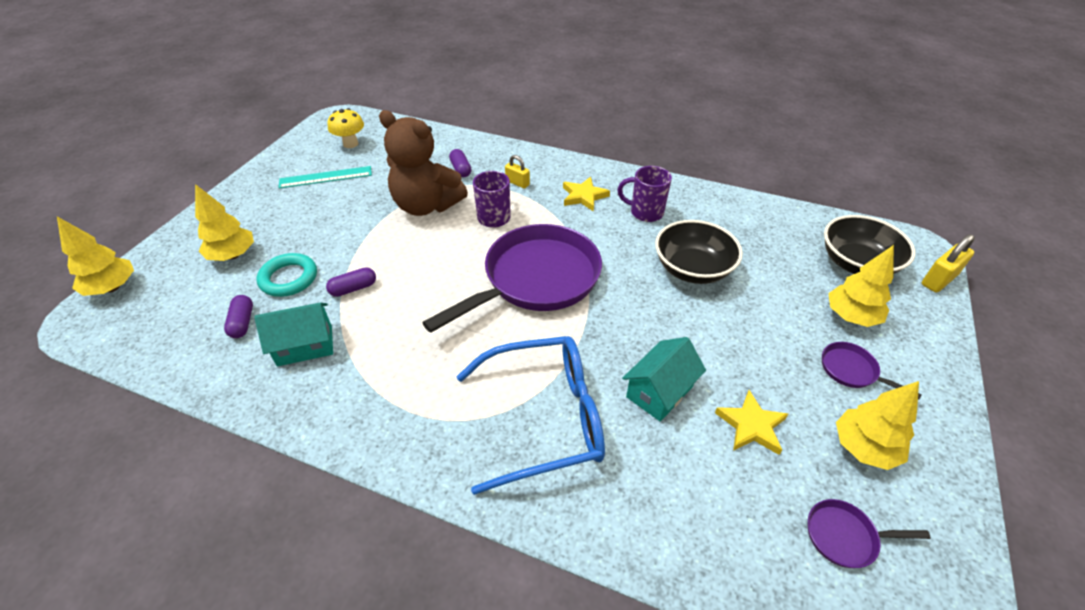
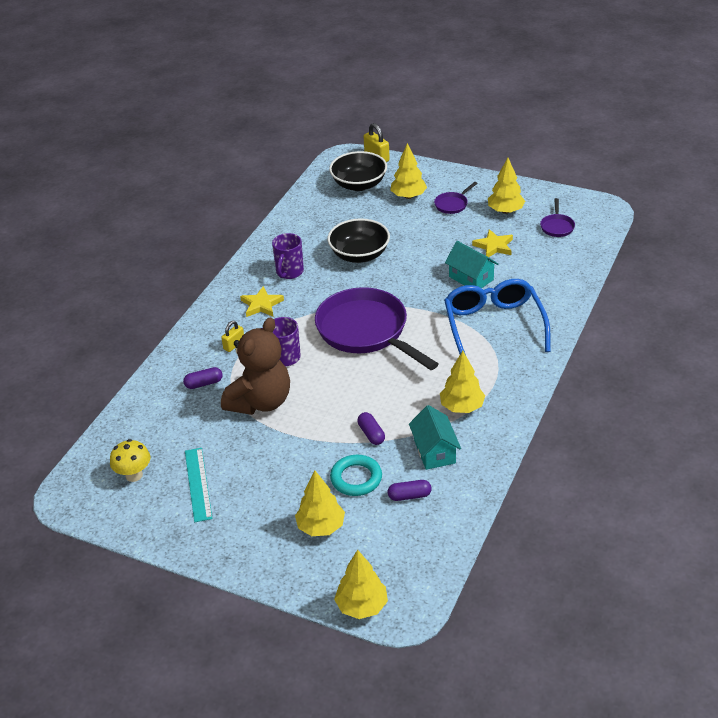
camera: 85 degrees left, 5 degrees down
(376, 375) = (462, 407): none -> yellow tree

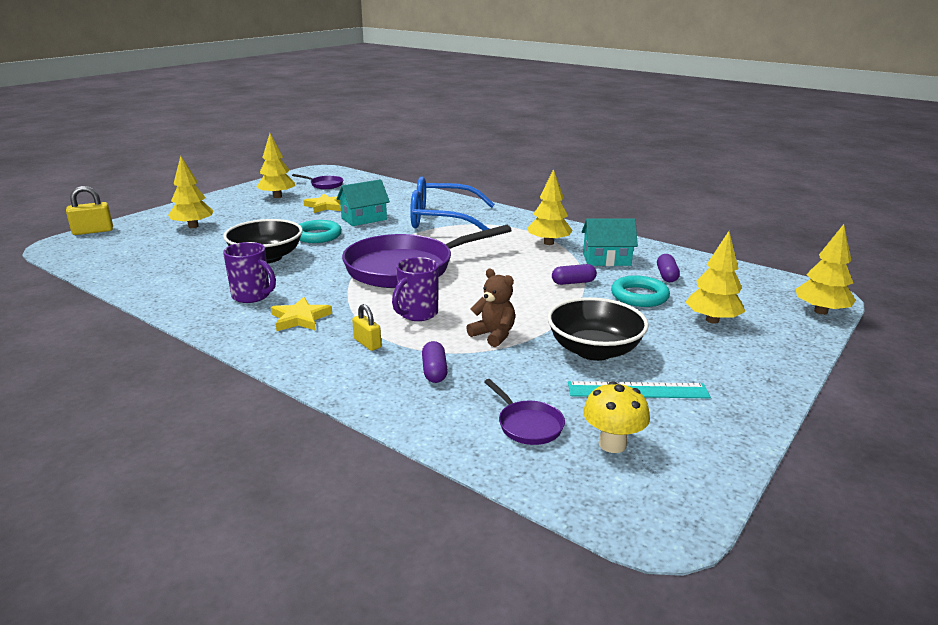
camera: 80 degrees left, 15 degrees down
(260, 402) = (493, 335): brown teddy bear -> brown teddy bear, size x0.51
(359, 184) = (131, 244): black bowl -> black bowl (594, 350)
(417, 265) = (317, 236): none -> turquoise ring
(452, 204) = (237, 212): purple pan -> purple pan (527, 425)

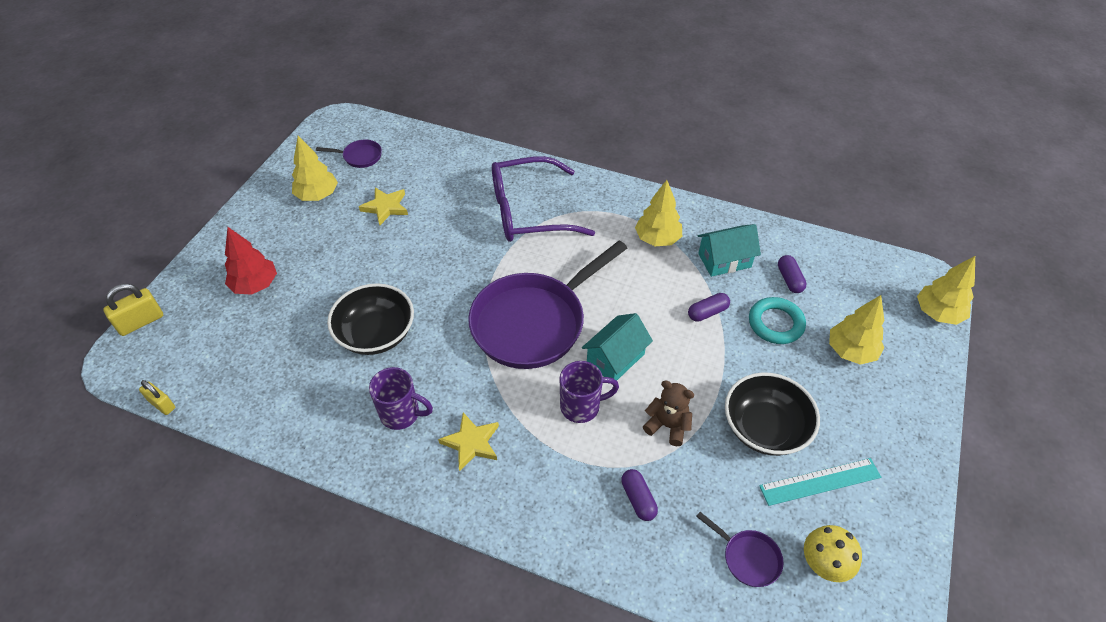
camera: 15 degrees left, 25 degrees up
(193, 226) = (255, 285): yellow tree -> red tree
(317, 236) = (409, 275): turquoise ring -> none
(364, 219) = (442, 228): turquoise house -> turquoise house (615, 358)
(367, 343) = (557, 469): yellow padlock -> yellow padlock (162, 404)
(417, 314) = (582, 406): purple mug -> purple mug turned 120 degrees counterclockwise
(442, 219) = (529, 211): blue glasses -> purple glasses

